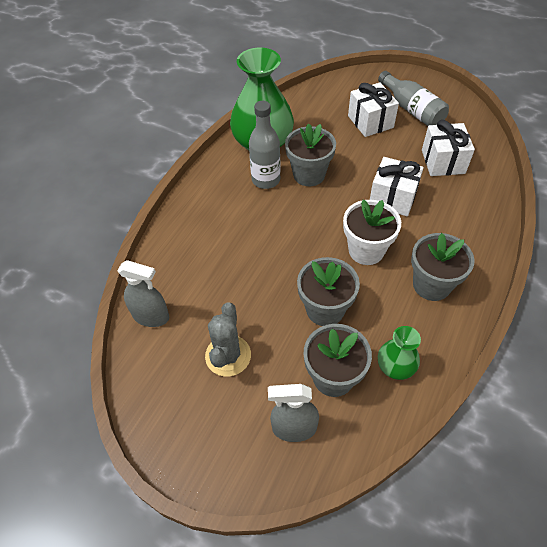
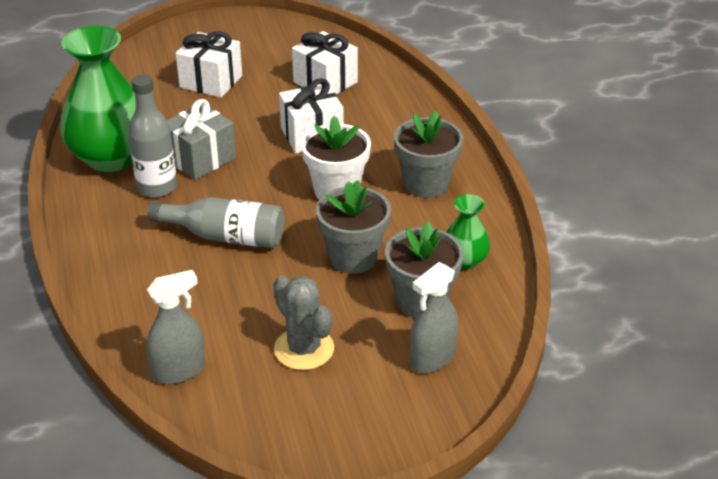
camera: 45 degrees left, 15 degrees down
(309, 174) = (200, 159): grey flower pot -> grey gift
(412, 109) = (243, 51): grey bottle -> grey bottle (225, 236)

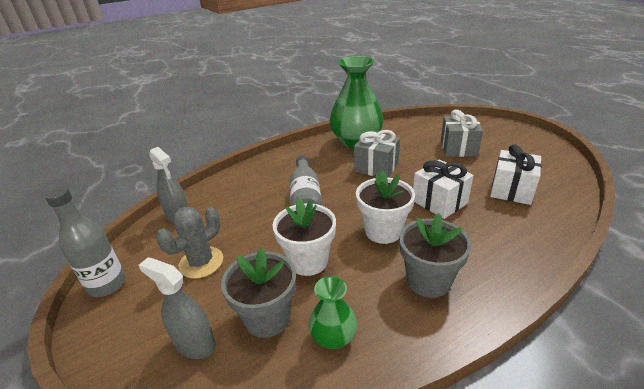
camera: 75 degrees right, 5 degrees down
(157, 187) = (339, 162): grey bottle -> grey bottle (107, 285)
(211, 81) = (458, 148): white gift -> grey gift
(353, 257) = (308, 261): grey flower pot -> white flower pot

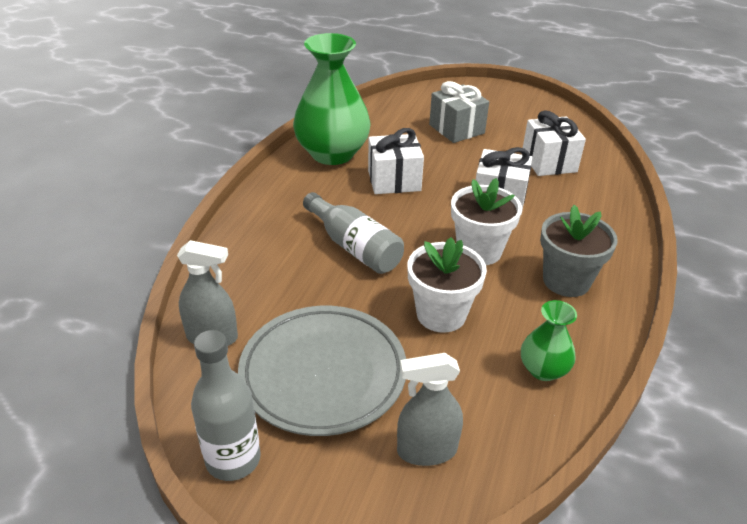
camera: 40 degrees left, 5 degrees up
(201, 262) = (323, 374): grey cactus -> grey plate
(267, 317) = (467, 387): grey flower pot -> none
(376, 167) = (394, 180): grey gift -> white gift

